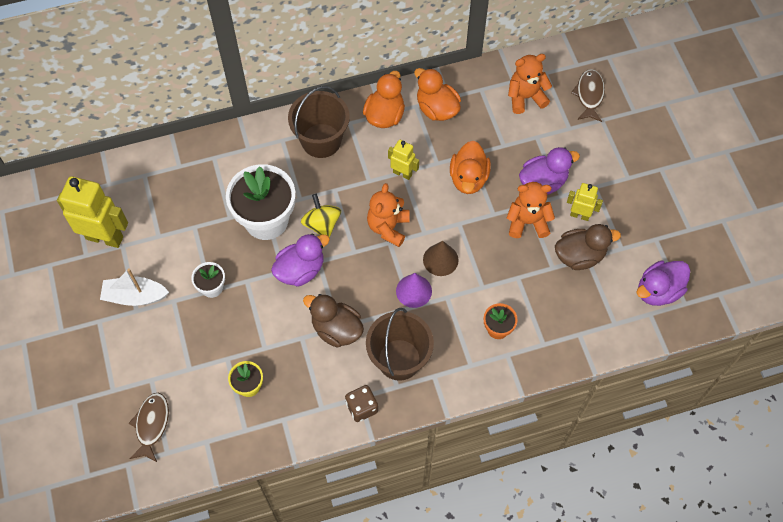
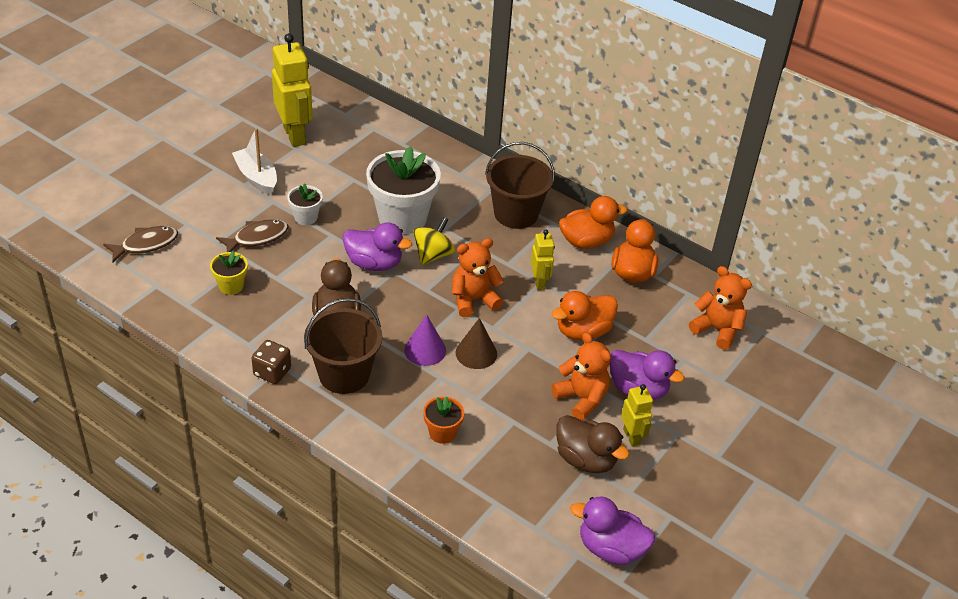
camera: 50 degrees right, 20 degrees down
(589, 95) = (776, 377): brown fish -> brown fish (257, 238)

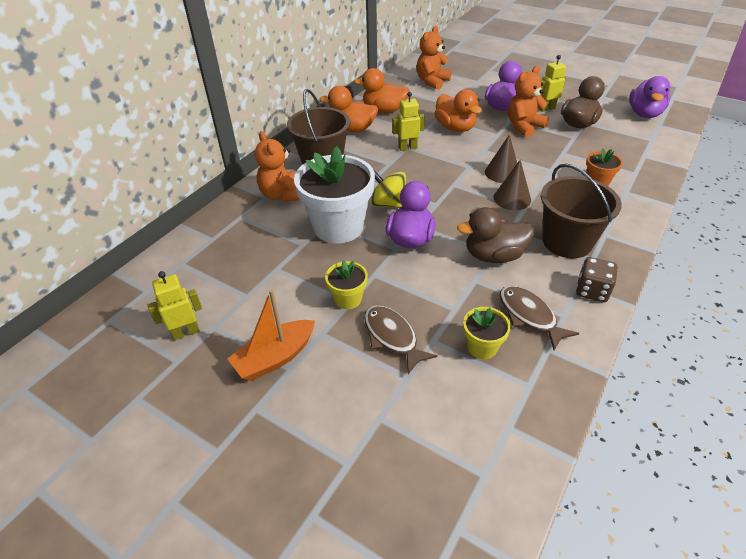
camera: 90 degrees left, 0 degrees up
(146, 244) = (433, 461): brown fish -> brown fish (529, 316)
(256, 177) = (275, 358): white boat -> orange boat
(295, 135) = (186, 332): yellow robot -> yellow robot, size x0.53
(306, 217) = (348, 299): white flower pot -> yellow flower pot
(425, 350) = (512, 198): purple cone -> brown cone
(473, 300) = (440, 178): orange teddy bear -> orange teddy bear (282, 195)
(586, 241) = (352, 129): orange duck -> orange duck turned 60 degrees counterclockwise

